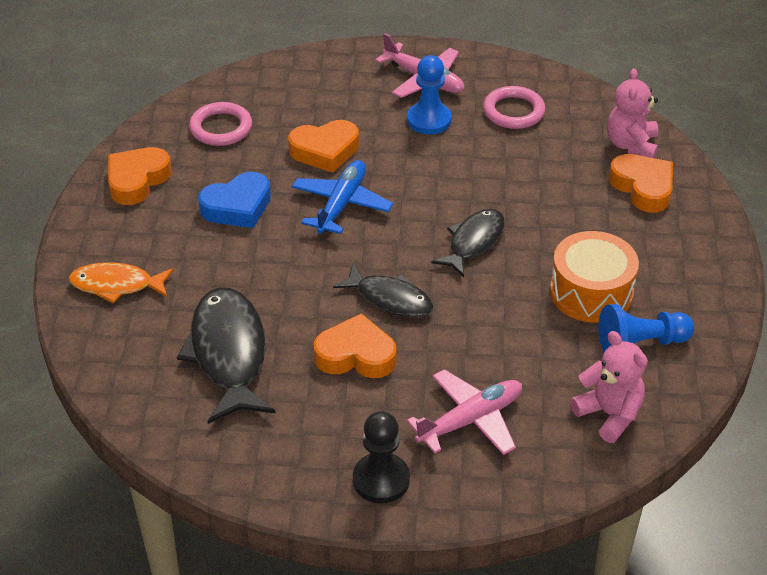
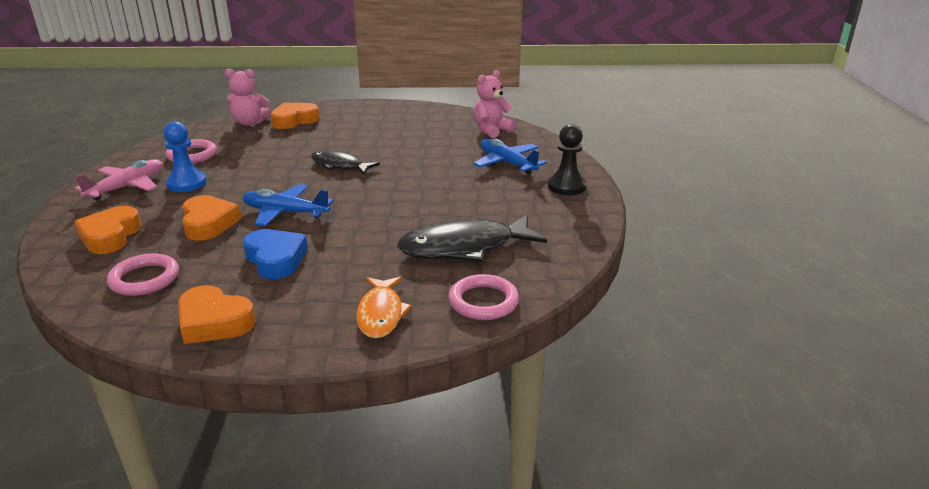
camera: 95 degrees left, 15 degrees down
(115, 361) = (483, 301): none -> pink ring
(356, 355) = (457, 199): orange heart -> orange heart (110, 236)
(390, 299) = (398, 190): black fish -> none
(470, 420) = (507, 163): pink plane -> blue plane
(591, 292) = (391, 134): orange drum -> none
(640, 343) = (434, 123): blue pawn -> none

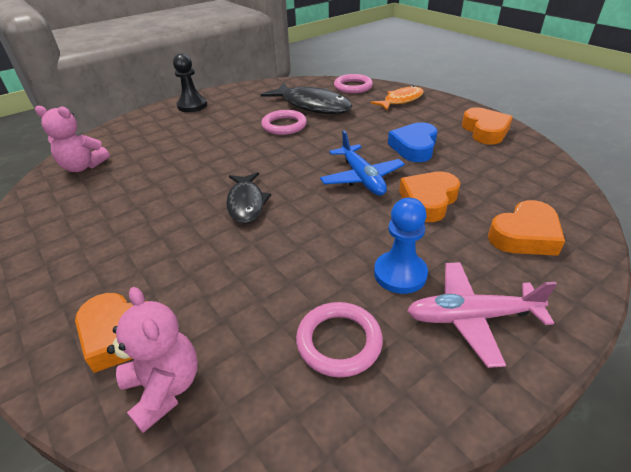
camera: 125 degrees left, 10 degrees up
(144, 279) = (512, 176): pink ring -> pink ring (284, 125)
(507, 163) = (166, 134): blue plane -> none

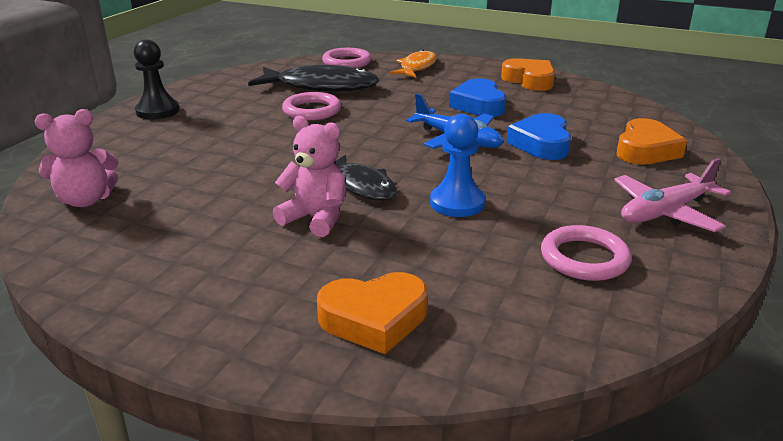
camera: 30 degrees left, 10 degrees down
(164, 388) = (473, 338): pink teddy bear -> pink teddy bear (316, 218)
(400, 274) = (579, 200): blue pawn -> blue pawn (457, 203)
(428, 201) = (541, 144): orange heart -> blue heart

